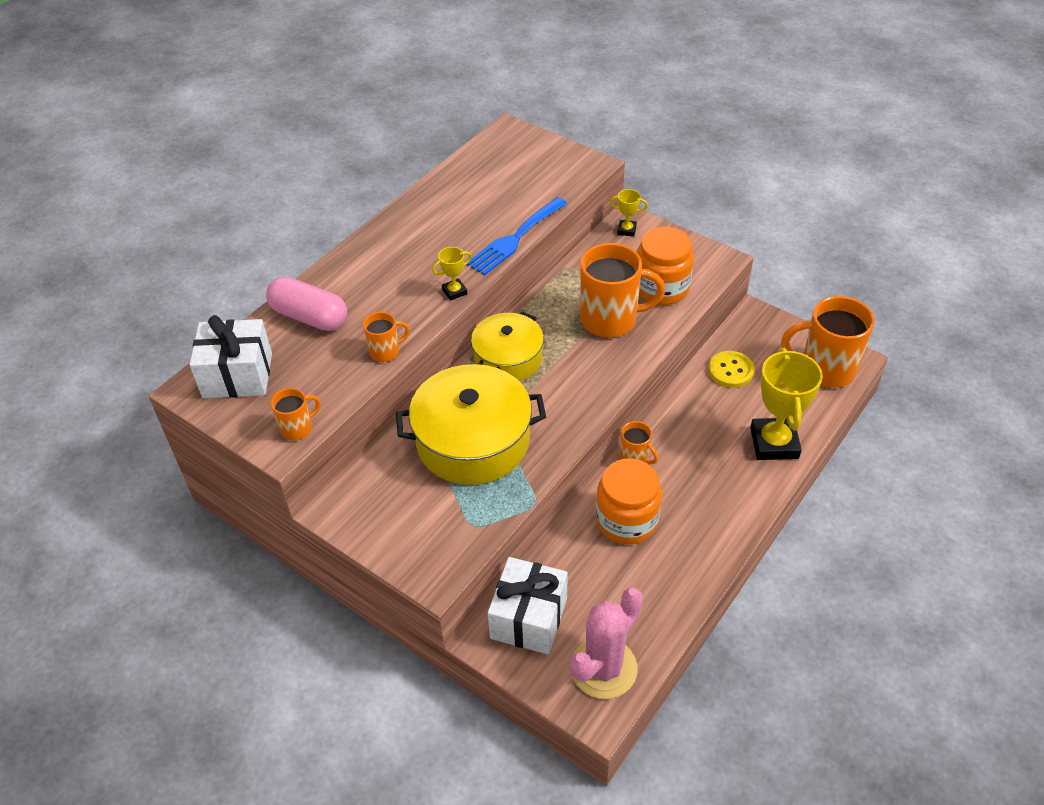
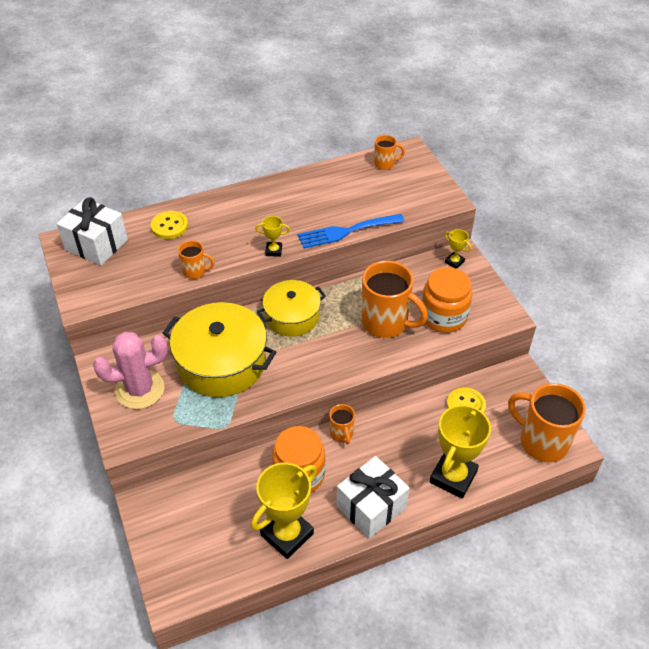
camera: 30 degrees right, 0 degrees up
(297, 428) = (101, 297): orange mug -> orange mug (385, 164)
(309, 317) = (169, 226): pink capsule -> yellow button
(528, 618) = (180, 505): white gift -> white gift (371, 507)
(603, 668) = (199, 568): pink cactus -> pink cactus (140, 390)
(664, 584) = (287, 534): none -> yellow trophy

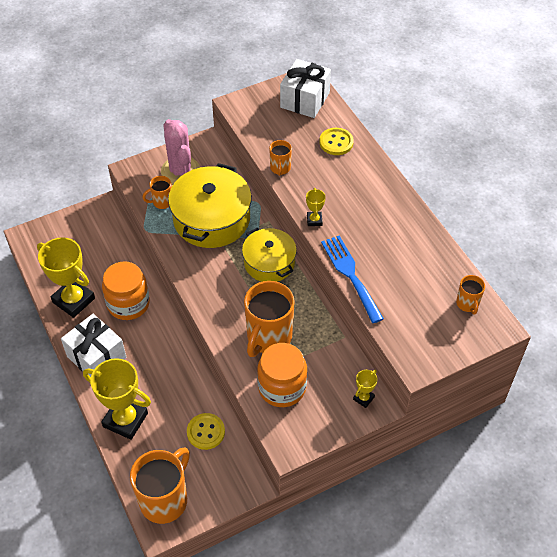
camera: 85 degrees right, 5 degrees up
(342, 434) = (170, 331): orange mug -> orange mug (162, 202)

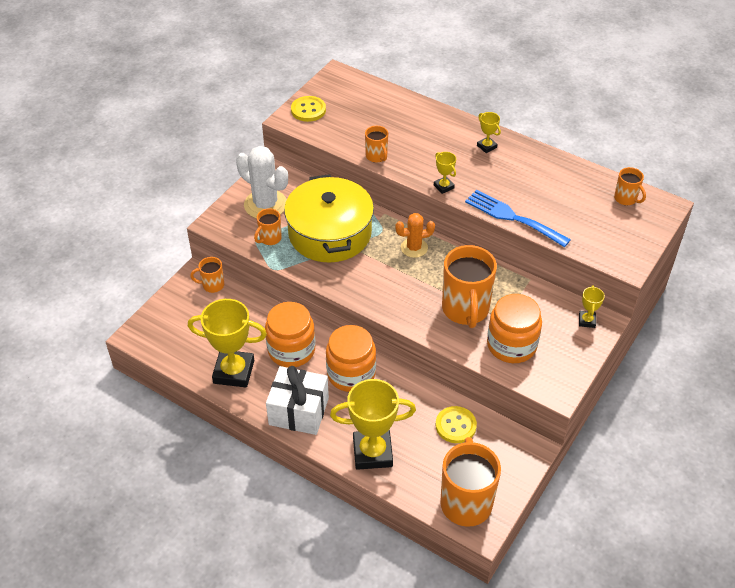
camera: 30 degrees left, 5 degrees down
(110, 220) = (212, 285): none -> orange mug
(158, 346) = (351, 374): none -> orange jar
(180, 171) = (265, 205): pink cactus -> white cactus
(269, 263) = (414, 248): yellow pot -> orange cactus
(305, 100) = (350, 92): white gift -> none
(336, 142) = (408, 116): yellow button -> yellow button (308, 110)
(381, 199) = (486, 146): none -> yellow trophy

